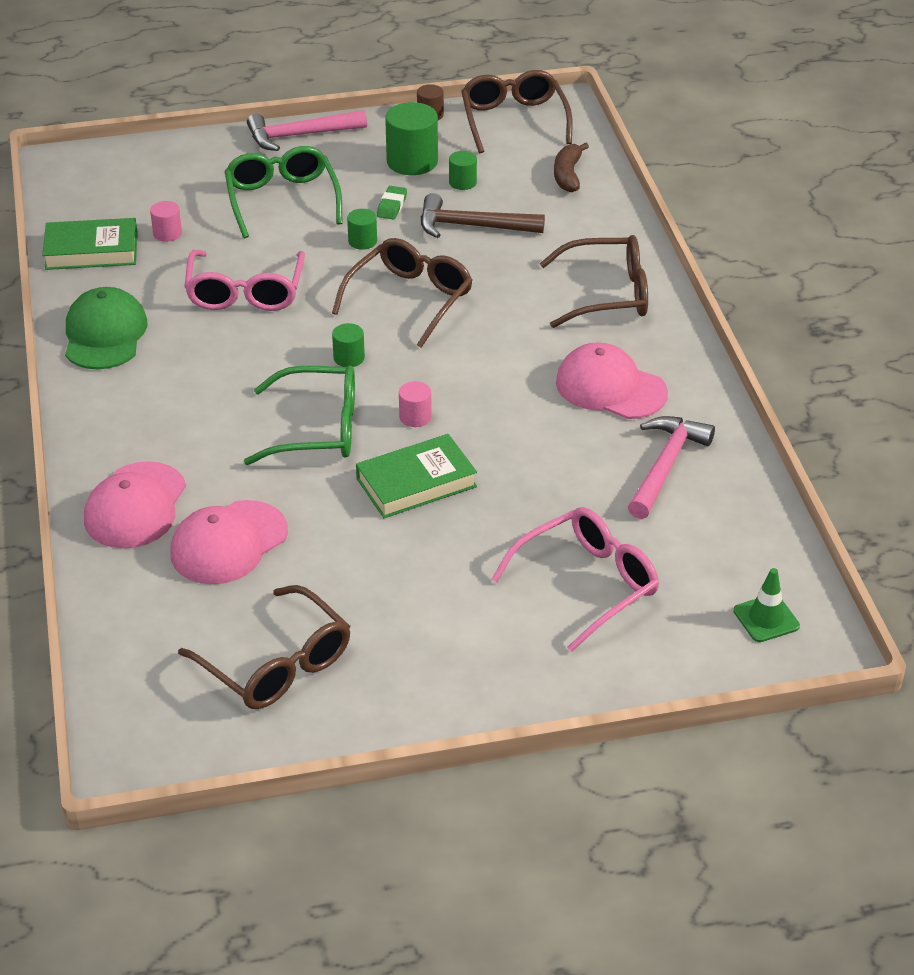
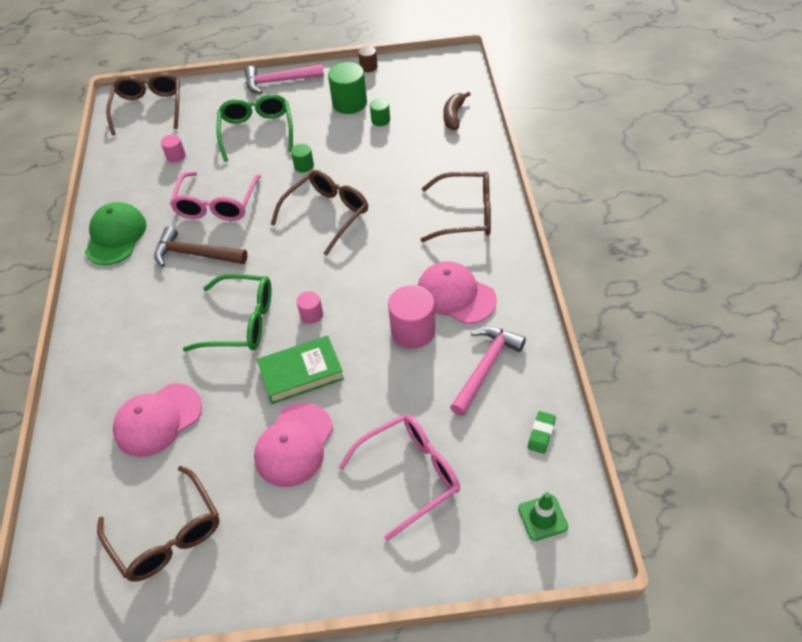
camera: 10 degrees right, 10 degrees up
(91, 250) = (123, 168): green book -> none
(135, 506) = (101, 383): pink cap -> pink cap (294, 445)
(349, 358) = (275, 262): green cylinder -> none
(392, 206) = (329, 138): green eraser -> green eraser (541, 434)
(472, 226) = (380, 155): brown hammer -> brown hammer (195, 254)
(514, 120) = (424, 72): brown glasses -> brown glasses (149, 108)
(560, 430) = (413, 331): none -> pink cylinder

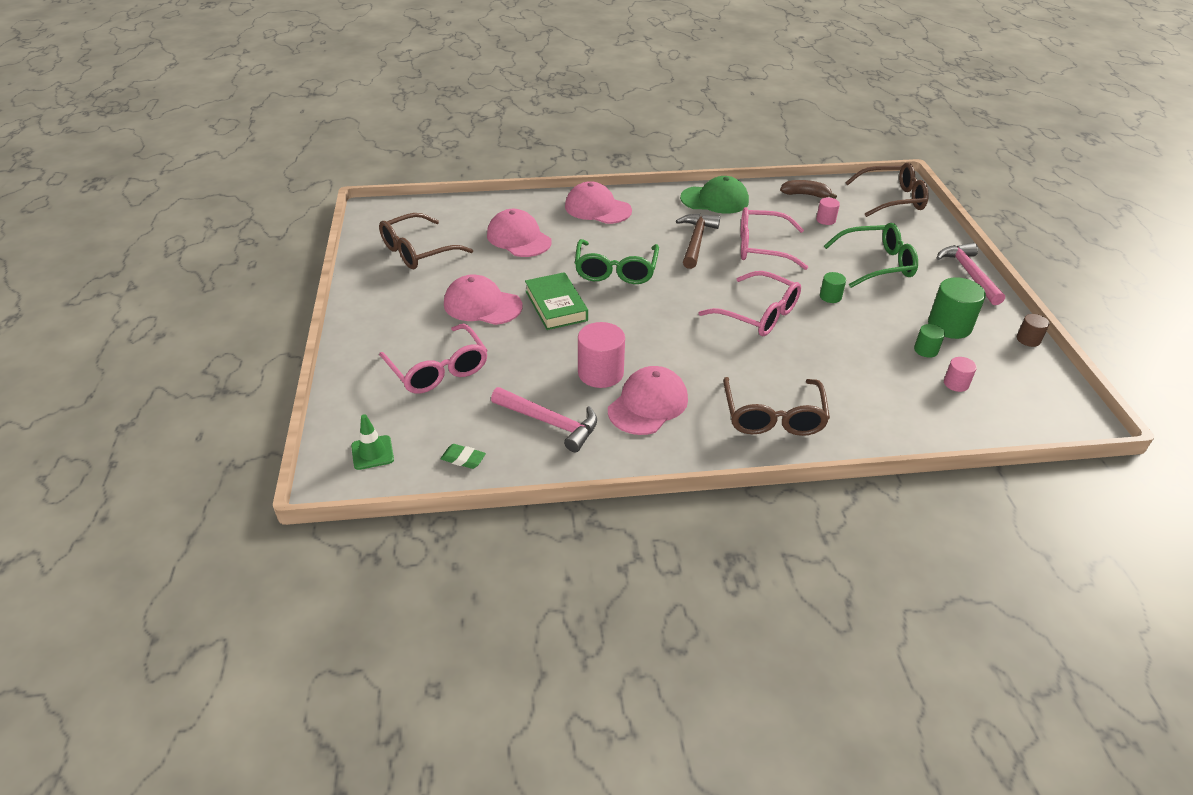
camera: 85 degrees right, 10 degrees down
(107, 342) = (597, 208): none -> pink cap
(311, 314) = (623, 309): pink cylinder -> pink cylinder (956, 383)
(327, 214) = (758, 314): brown glasses -> pink glasses
(454, 116) = (956, 412): brown banana -> brown banana (805, 195)

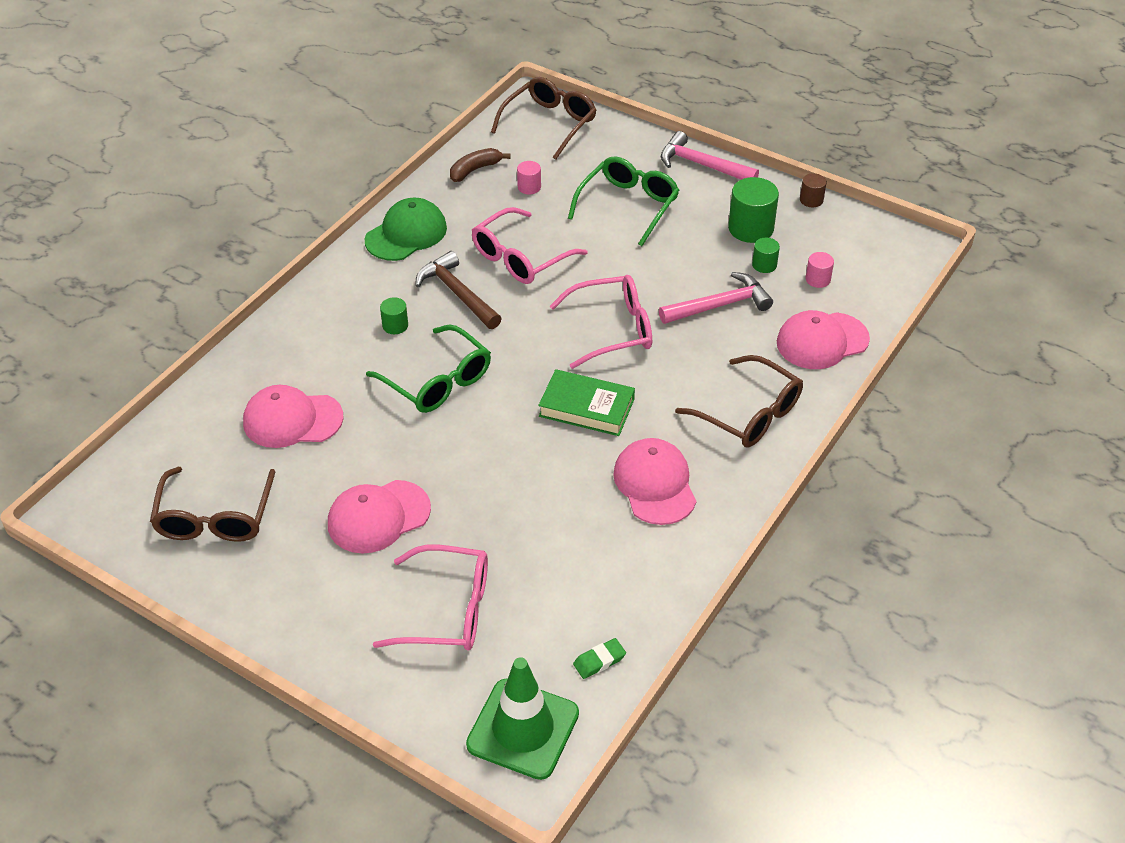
camera: 50 degrees left, 5 degrees up
(372, 453) = (523, 729): green traffic cone -> green traffic cone, size x1.93
(550, 423) = (612, 568): pink hammer -> pink hammer (720, 305)
(556, 306) = (444, 460): green book -> green book (586, 407)
(597, 208) = (313, 326): pink cap -> pink cap (822, 341)
(600, 373) = (580, 490): pink cylinder -> none
(830, 297) = (639, 267): green cylinder -> green cylinder (395, 325)

